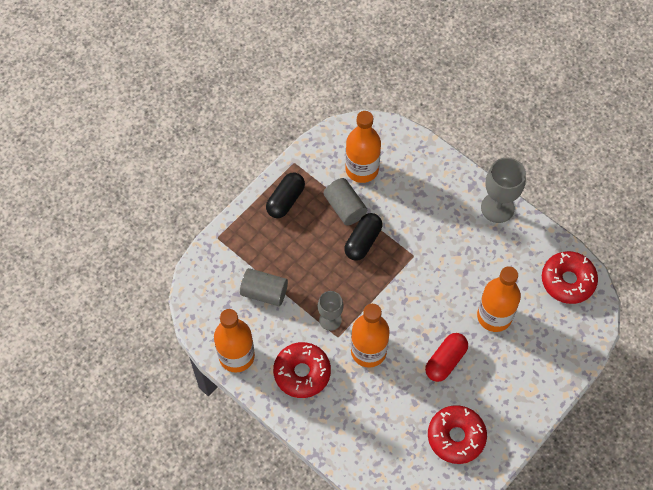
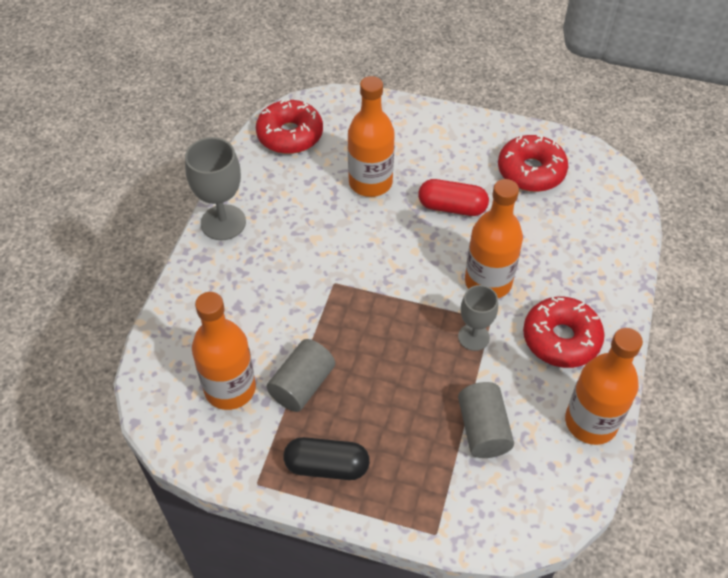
camera: 115 degrees left, 10 degrees down
(363, 241) = (343, 344): black capsule -> none

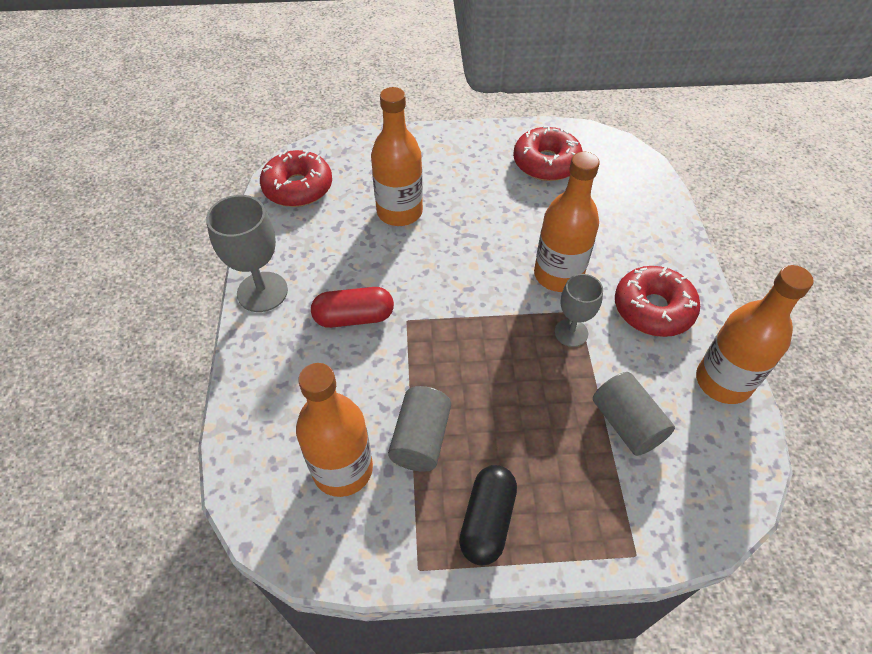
camera: 20 degrees left, 0 degrees up
(327, 466) = (487, 521): black capsule -> black capsule turned 60 degrees counterclockwise
(452, 207) = (489, 214): red capsule -> red capsule (354, 317)

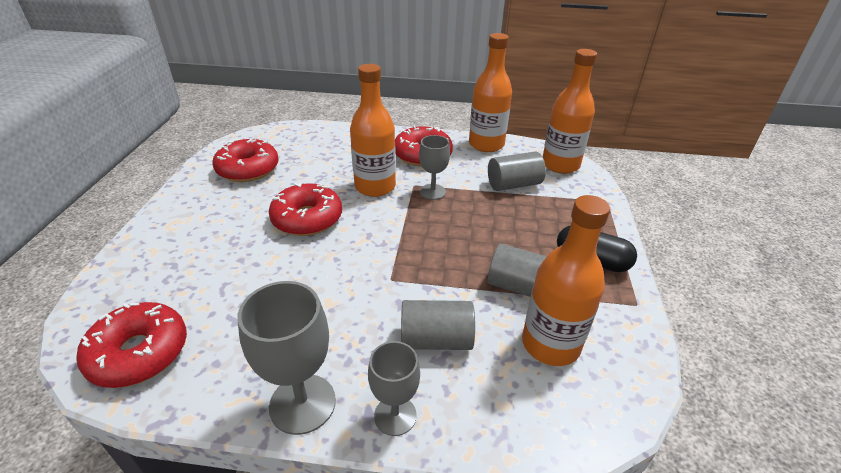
camera: 80 degrees left, 15 degrees down
(255, 352) = (395, 415): none -> grey goblet
(335, 369) = (436, 340): none -> grey cylinder
(354, 317) = (374, 318): red capsule -> none
(399, 212) = (246, 266): orange bottle -> orange bottle (560, 165)
(479, 233) = (307, 219): none -> red donut

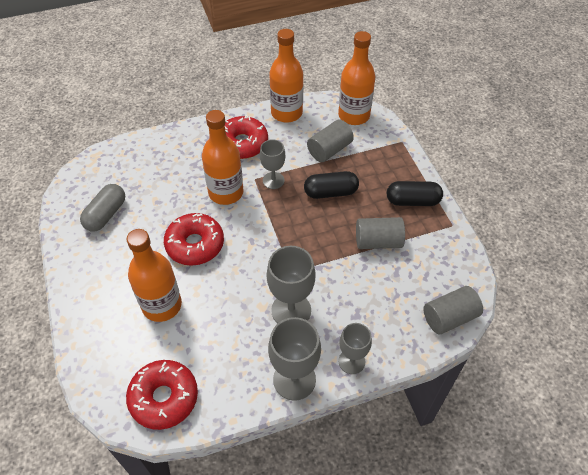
camera: 25 degrees left, 15 degrees up
(248, 169) = (106, 214): red donut -> grey capsule
(360, 320) = (291, 310): none -> grey goblet
(436, 340) = (347, 303): grey cylinder -> grey cylinder (449, 317)
(490, 221) = (330, 192): none -> black capsule
(550, 344) = (415, 276): orange bottle -> orange bottle (162, 305)

